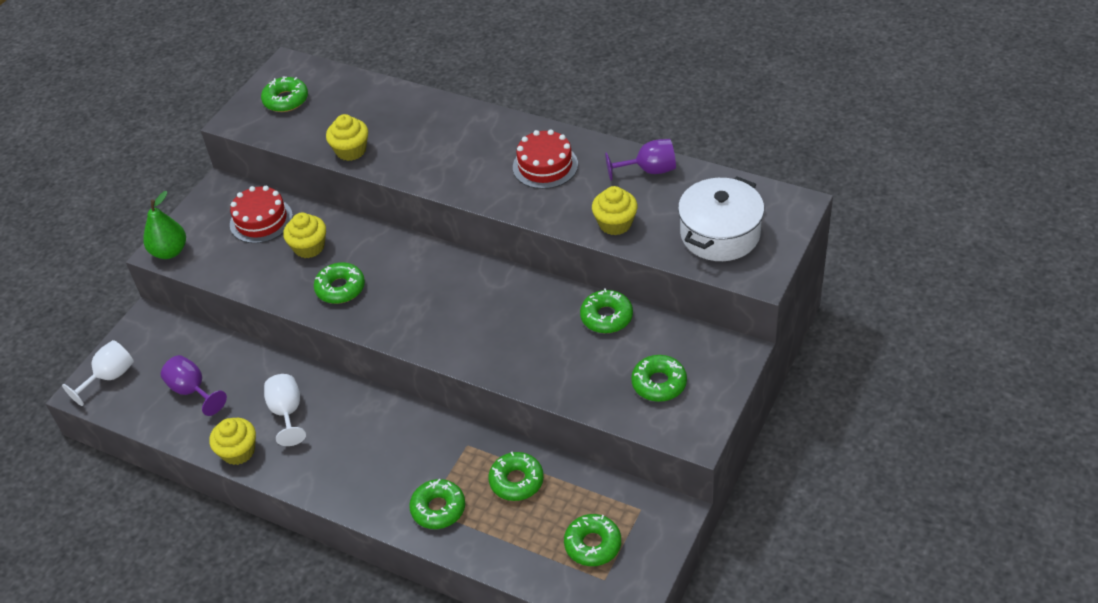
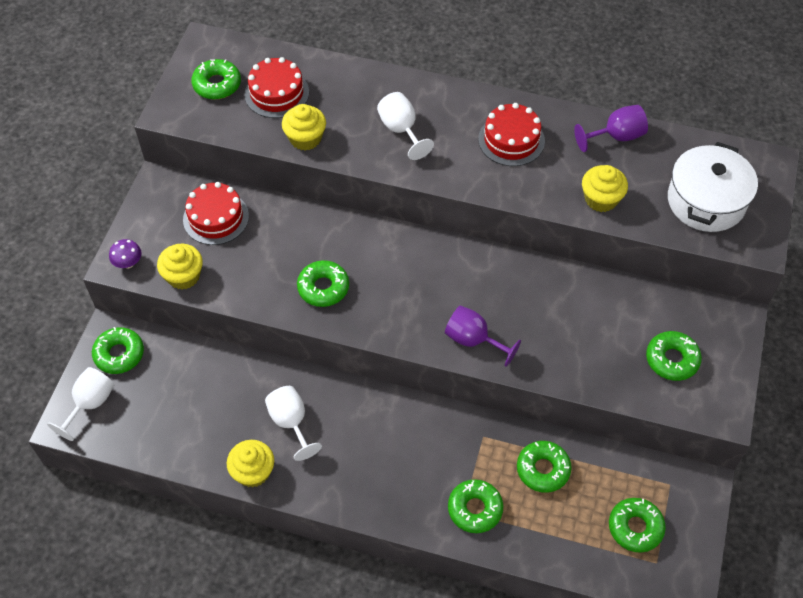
camera: 15 degrees left, 10 degrees up
(170, 251) = (128, 263): green pear -> purple mushroom
(192, 391) = (184, 409): purple goblet -> purple goblet (473, 340)
(309, 247) = (276, 244): yellow cupcake -> yellow cupcake (183, 276)
(337, 111) = (276, 93): none -> red cake
(442, 150) = (401, 130): none -> white goblet
(606, 317) = (600, 293): green donut -> green donut (119, 354)

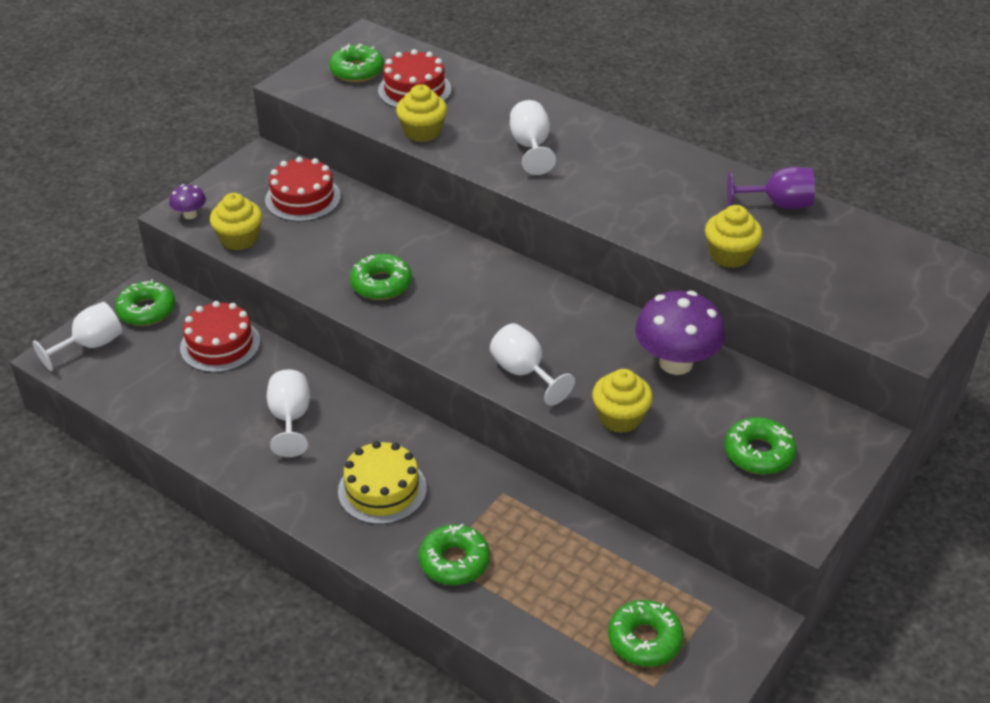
camera: 20 degrees right, 15 degrees down
(253, 472) = (222, 453): yellow cupcake -> yellow cupcake (620, 417)
(393, 464) = (382, 490): none -> yellow cake
(473, 340) = (524, 373): purple goblet -> white goblet
(511, 140) = (651, 181): red cake -> red cake (220, 345)
(543, 469) = (558, 545): green donut -> none
(581, 295) = (676, 363): none -> purple mushroom
(706, 201) = (860, 286): white pot -> none

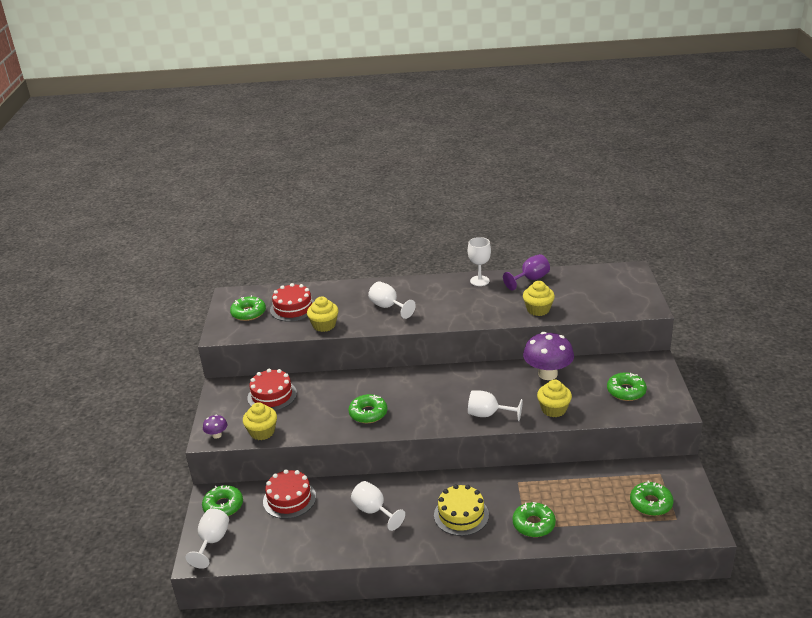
camera: 35 degrees left, 10 degrees down
(701, 170) = (479, 281): none -> white goblet

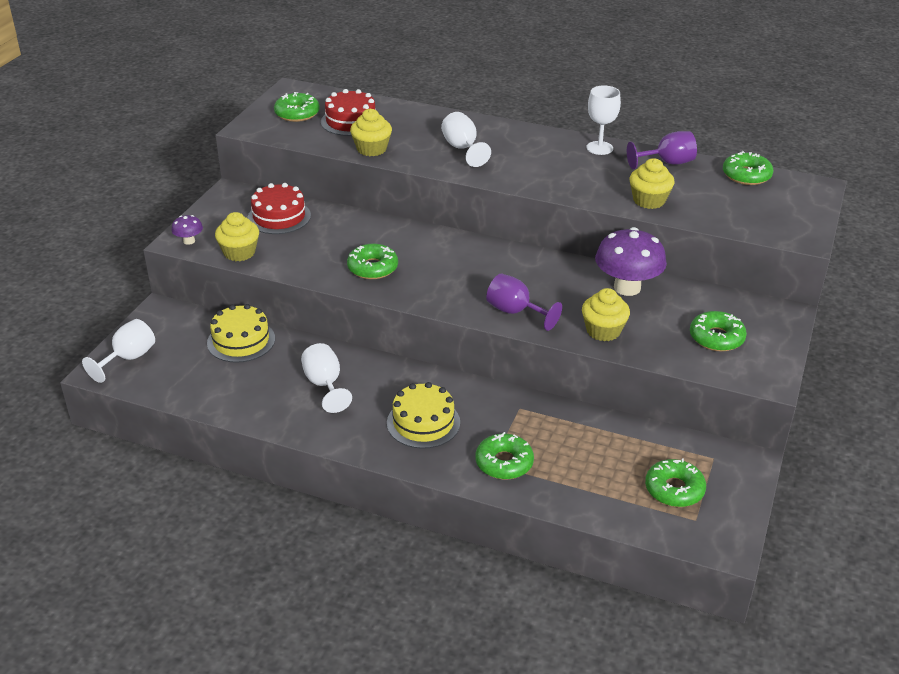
camera: 20 degrees right, 5 degrees up
(223, 506) = (166, 325): green donut -> green donut (746, 175)
(289, 499) = (241, 341): red cake -> yellow cake
(488, 414) = (515, 312): white goblet -> purple goblet

